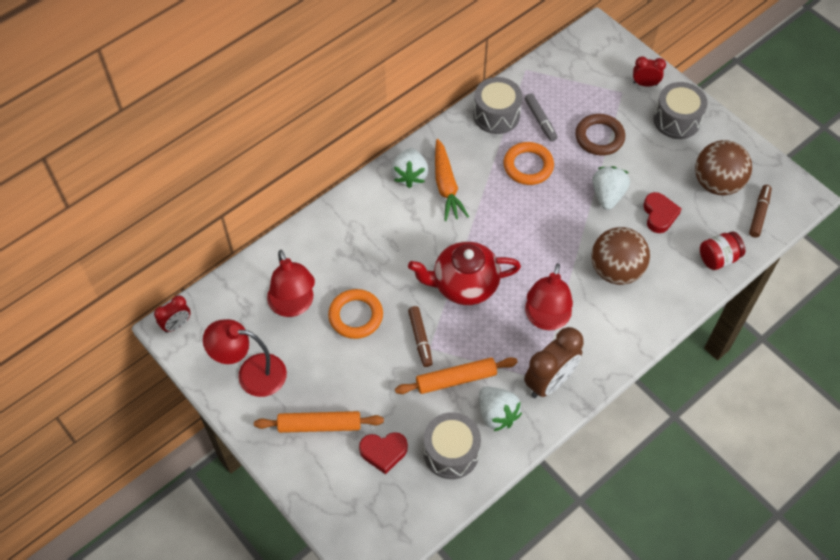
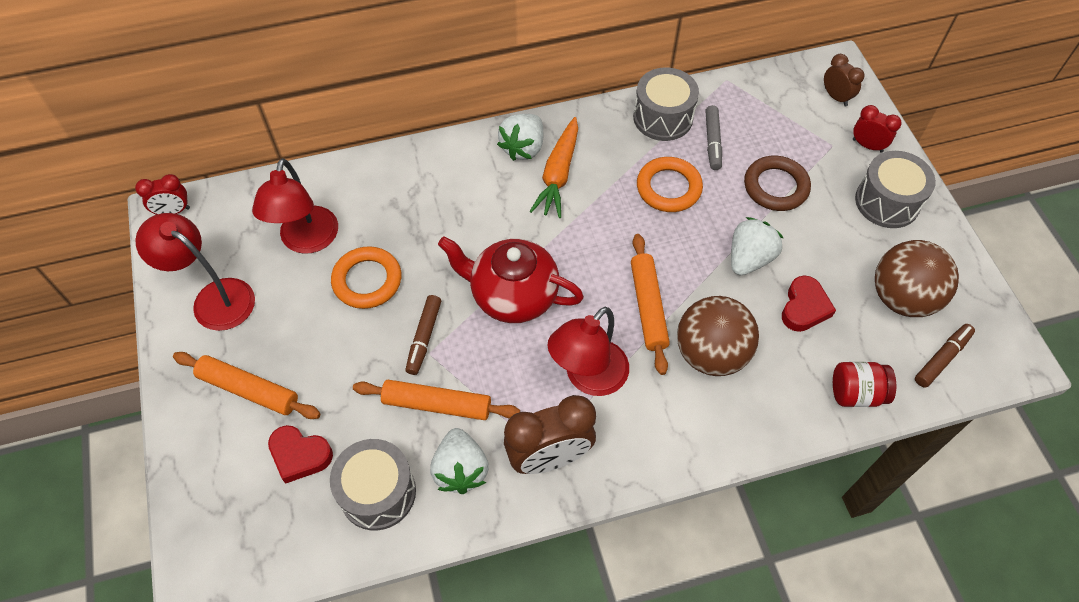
camera: 25 degrees right, 0 degrees up
(559, 255) = (648, 307): none -> orange rolling pin
(607, 55) = (836, 97): none -> brown clock

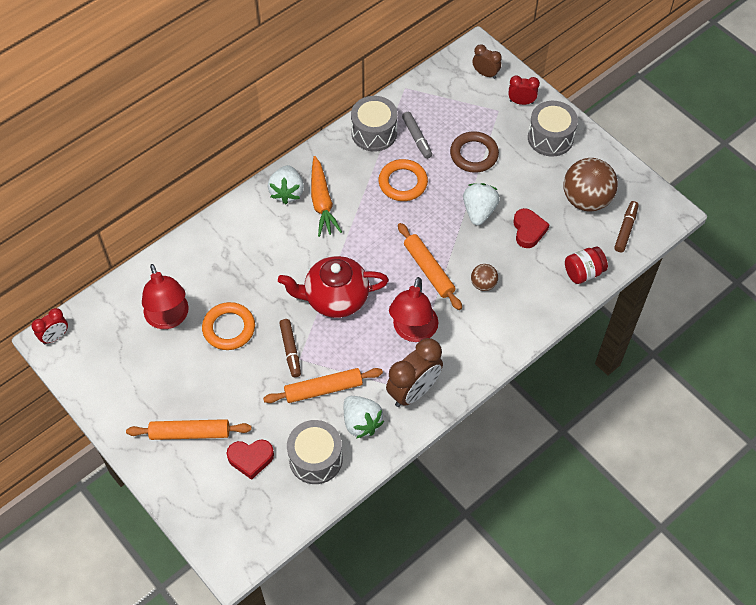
camera: 25 degrees left, 0 degrees up
(214, 298) = (126, 384): red lamp -> none
(711, 353) = (483, 284): brown ball -> brown ball, size x0.49

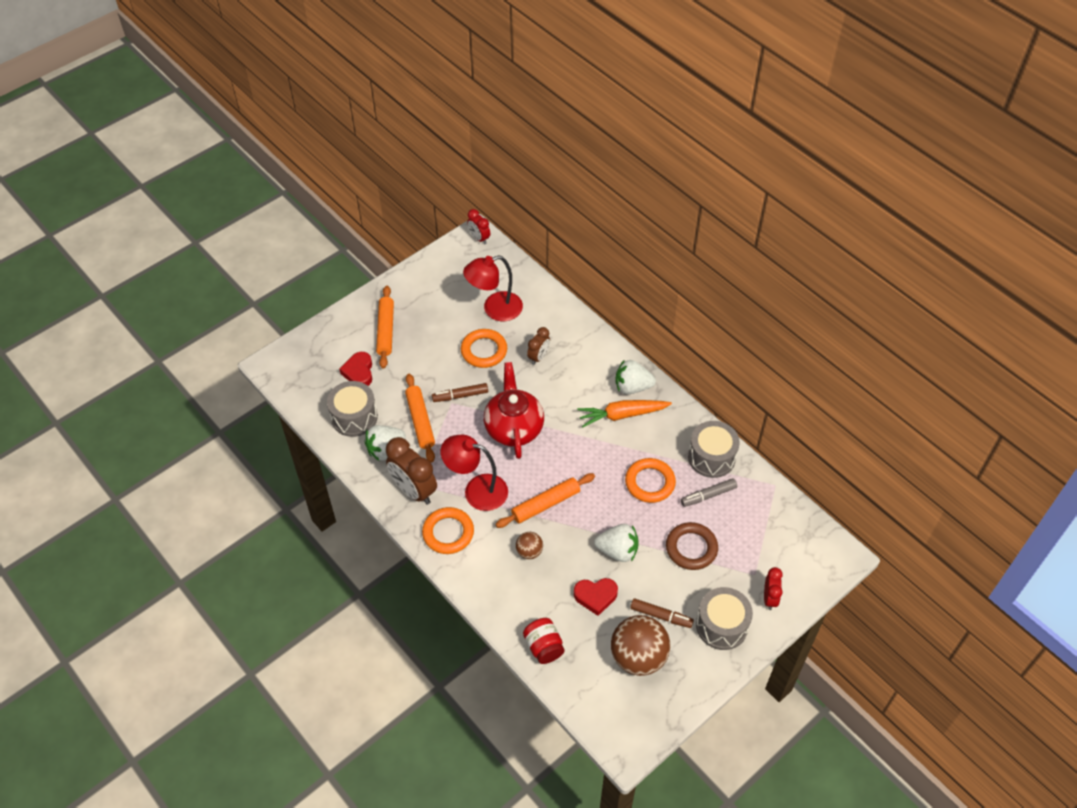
camera: 90 degrees right, 5 degrees down
(464, 356) = (448, 533): none -> orange ring
(485, 74) = (806, 563): brown clock -> brown clock (538, 357)
(625, 229) = (600, 695): brown marker -> brown marker (661, 616)

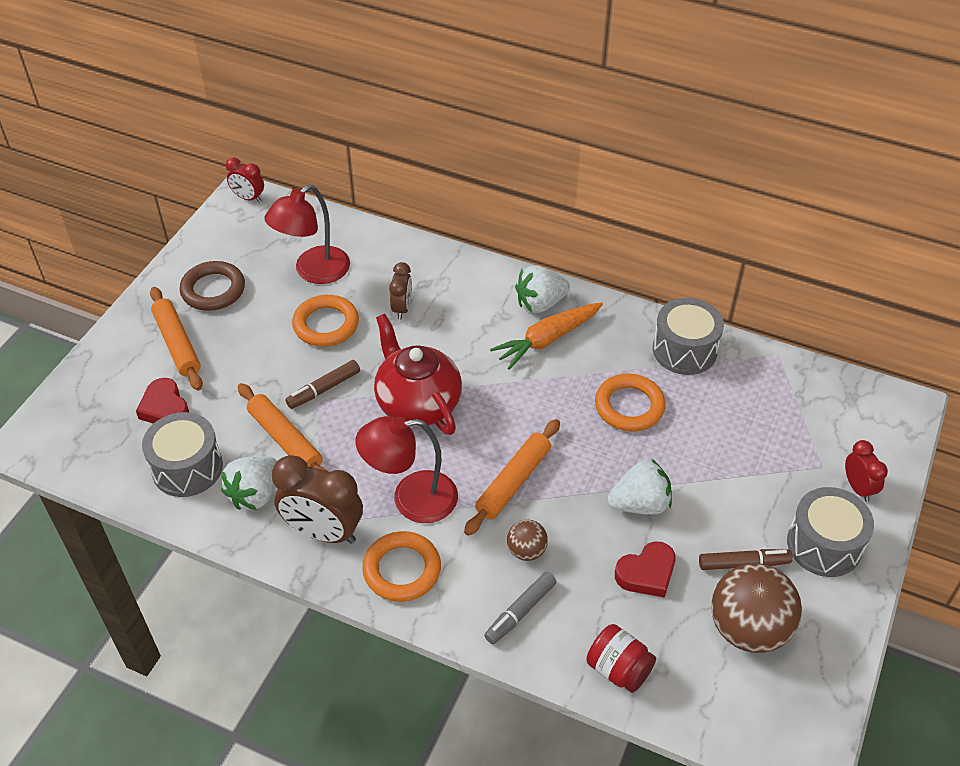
camera: 25 degrees left, 5 degrees down
(691, 548) = (728, 465): brown ring -> brown ring (213, 290)
(708, 495) = (708, 395): grey marker -> grey marker (520, 612)

